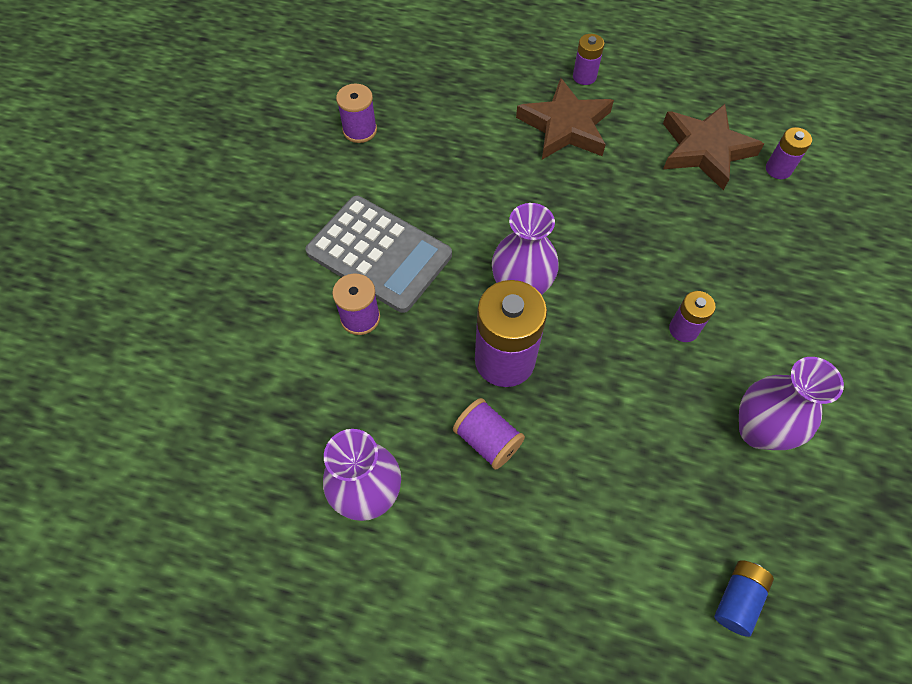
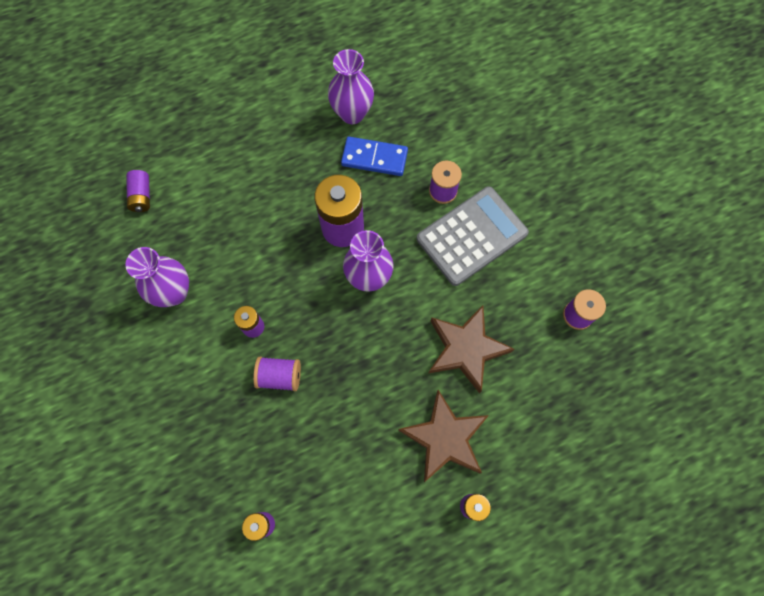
camera: 140 degrees right, 10 degrees up
(379, 254) = (471, 236): grey calculator -> grey calculator turned 150 degrees clockwise
(396, 413) = (374, 158): none -> blue domino
(487, 440) = (316, 179): purple spool -> purple spool (280, 376)
(705, 150) = (328, 499): brown star -> brown star (466, 349)
(737, 599) = (142, 196): blue battery -> purple battery

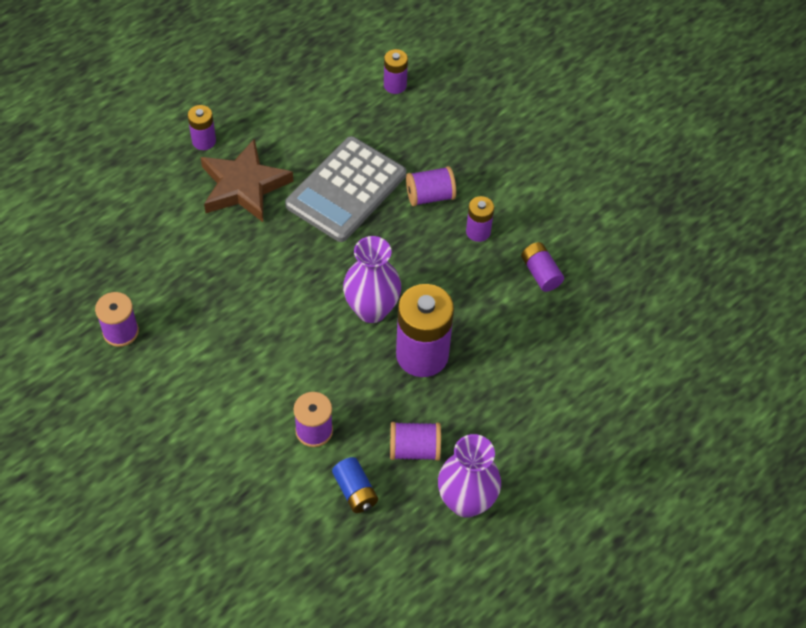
camera: 160 degrees right, 15 degrees down
(142, 196) = (673, 328): purple battery -> purple battery (540, 273)
(174, 292) = (578, 241): purple vase -> none
(374, 158) = (414, 449): blue domino -> purple spool
(426, 140) = (355, 491): none -> blue battery
(466, 349) = (241, 267): brown star -> none
(471, 236) = (264, 386): grey calculator -> grey calculator (346, 190)

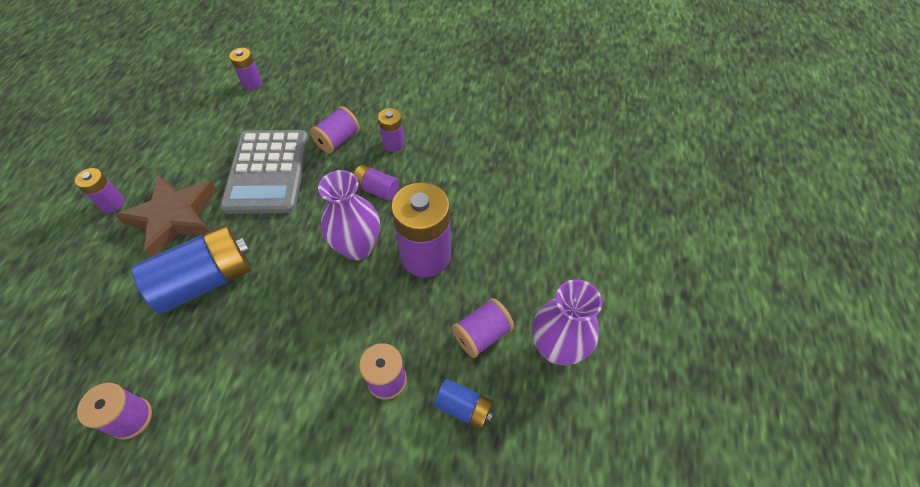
camera: 35 degrees left, 0 degrees up
(234, 258) = (206, 280): none -> blue battery
(540, 273) = (461, 145): purple battery -> purple battery (377, 189)

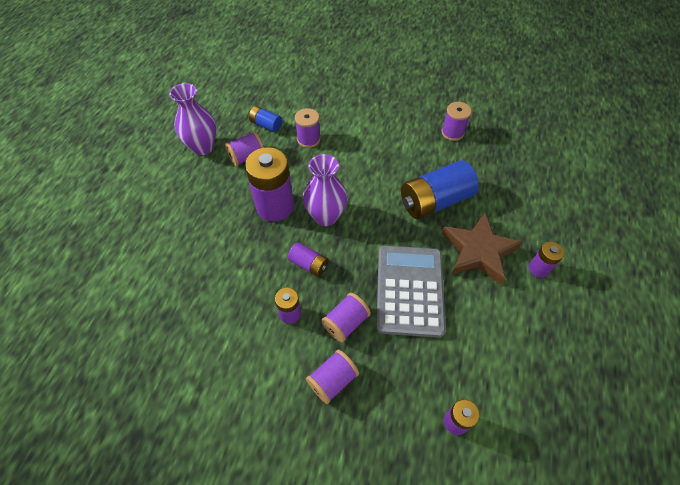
camera: 175 degrees left, 0 degrees up
(351, 100) = (332, 380): none -> purple spool

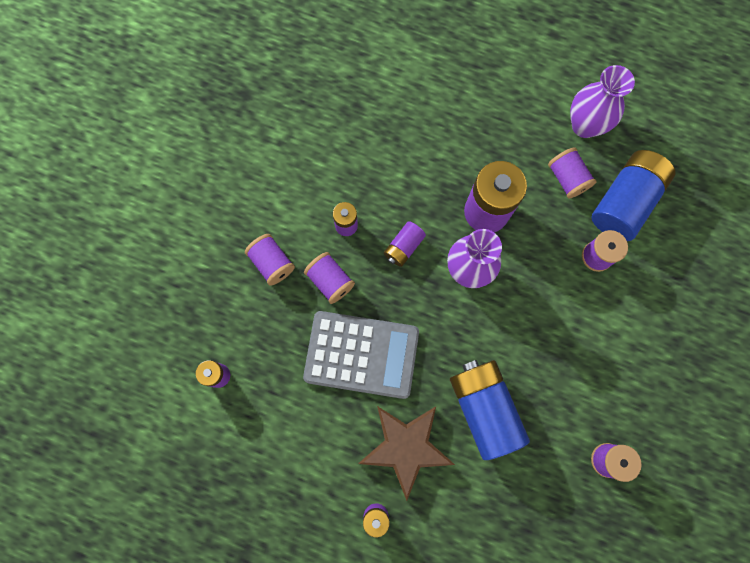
camera: 95 degrees right, 20 degrees up
(266, 125) = (624, 202): blue battery -> blue battery, size x1.99

